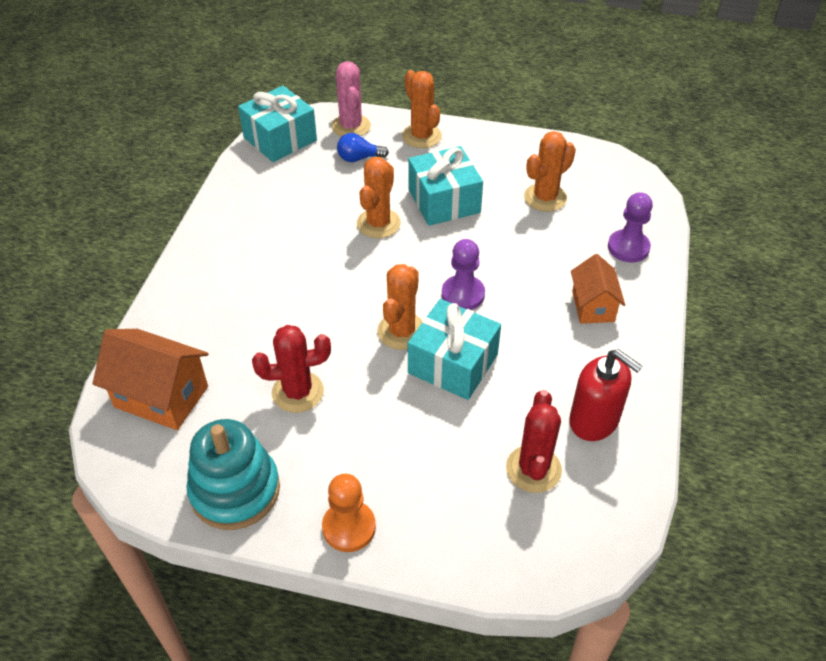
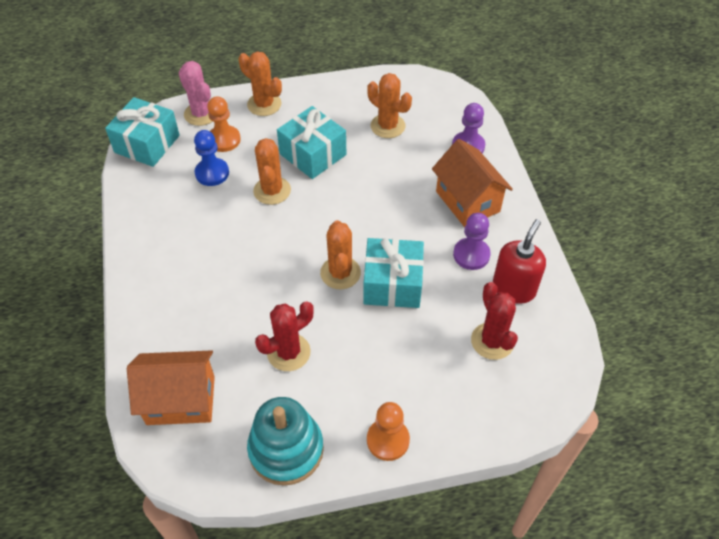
camera: 25 degrees left, 5 degrees up
(327, 187) = (212, 173): none -> blue pawn
(359, 158) = (224, 140): blue light bulb -> orange pawn
(463, 294) = (369, 226): purple pawn -> purple pawn (471, 255)
(545, 198) = (387, 126): orange cactus -> orange cactus turned 75 degrees counterclockwise
(593, 306) = (467, 201): orange house -> orange house, size x1.54
(594, 421) = (514, 288): red soap dispenser -> red soap dispenser turned 75 degrees counterclockwise

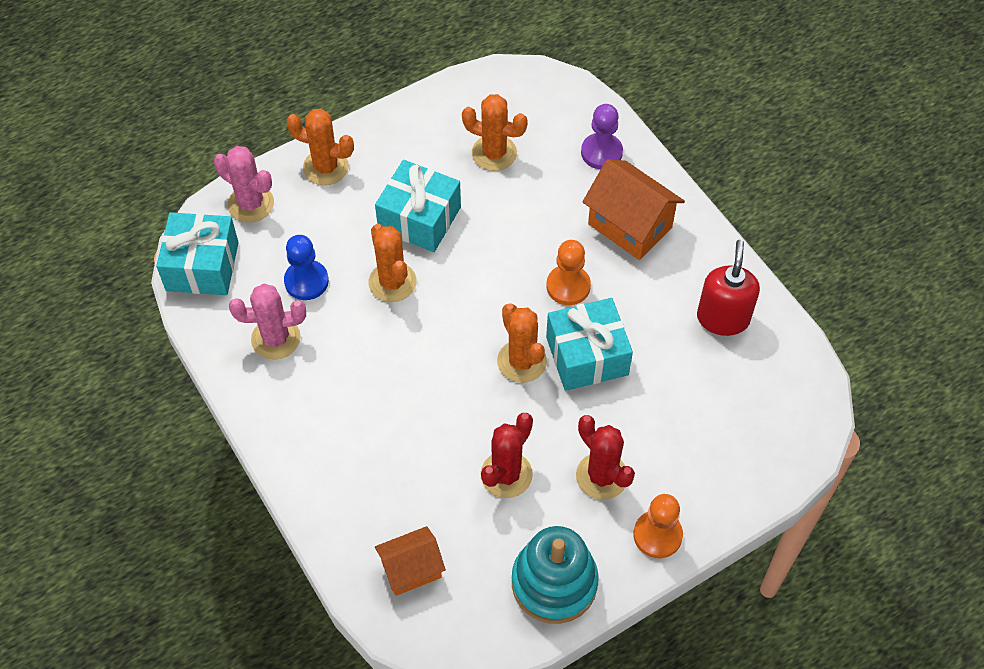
camera: 20 degrees left, 5 degrees up
(170, 204) = (276, 338): none -> pink cactus
(181, 400) = (411, 569): orange house -> orange house, size x0.65
(224, 140) = (299, 231): orange pawn -> orange pawn (568, 286)
(471, 255) = (660, 292): purple pawn -> none
(492, 341) = (723, 388): red cactus -> red cactus (601, 476)

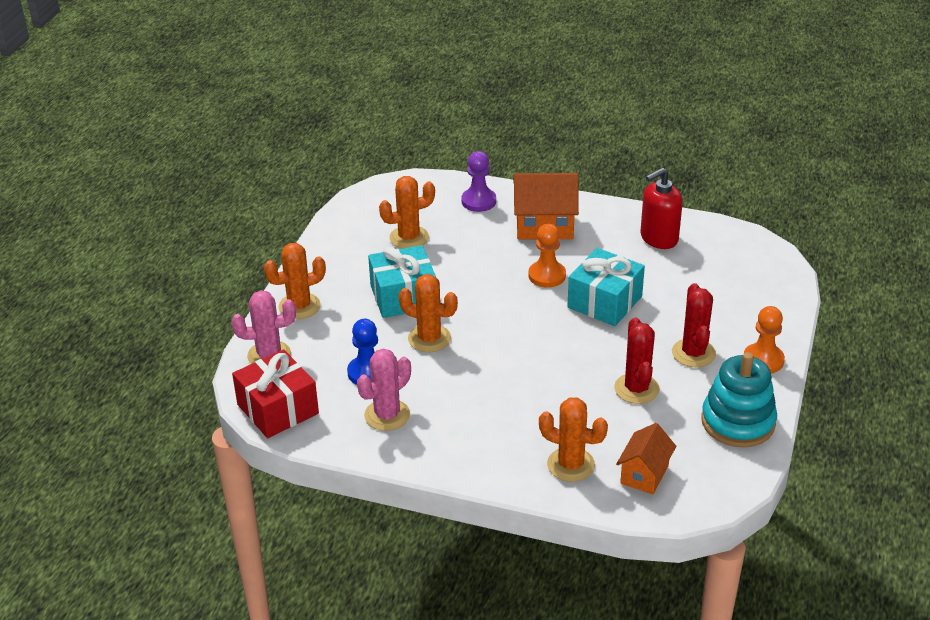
camera: 40 degrees left, 20 degrees down
(202, 266) = (278, 409): turquoise gift -> red gift
(522, 361) = (569, 328): orange cactus -> orange cactus (571, 465)
(601, 476) = (693, 353): red cactus -> red cactus turned 75 degrees clockwise
(723, 318) = (658, 238): red soap dispenser -> red soap dispenser turned 90 degrees counterclockwise

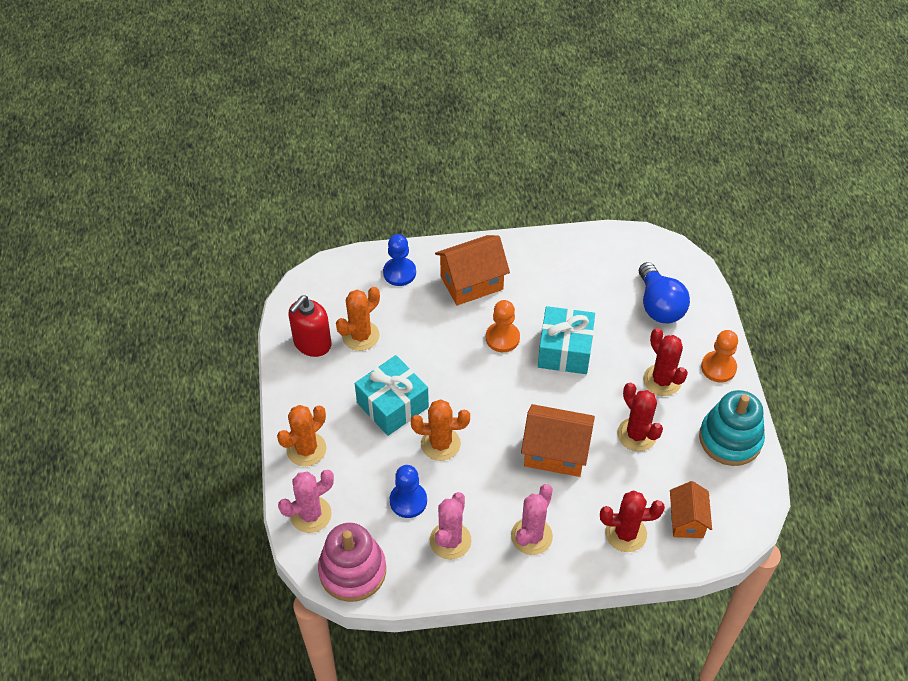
camera: 25 degrees left, 15 degrees up
(278, 409) = (352, 571): red gift -> pink stacking toy
(470, 437) = (531, 536): none -> pink cactus
(478, 201) = (399, 273): purple pawn -> blue pawn
(540, 378) = (555, 452): none -> orange house
(571, 465) = (626, 533): orange cactus -> red cactus
(658, 238) = (573, 264): red soap dispenser -> red soap dispenser (312, 343)
(730, 293) = (659, 305): none -> blue light bulb

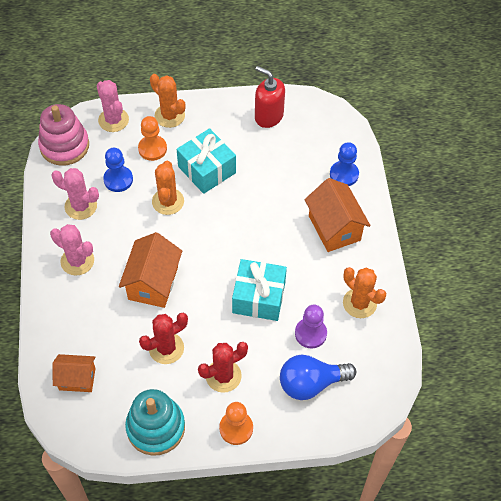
camera: 90 degrees right, 5 degrees up
(360, 336) = (276, 148): orange cactus -> orange cactus (359, 303)
(502, 338) = (273, 249): orange pawn -> orange pawn (152, 149)
(603, 305) = (310, 333): none -> purple pawn
(626, 533) = (71, 330): red cactus -> none

